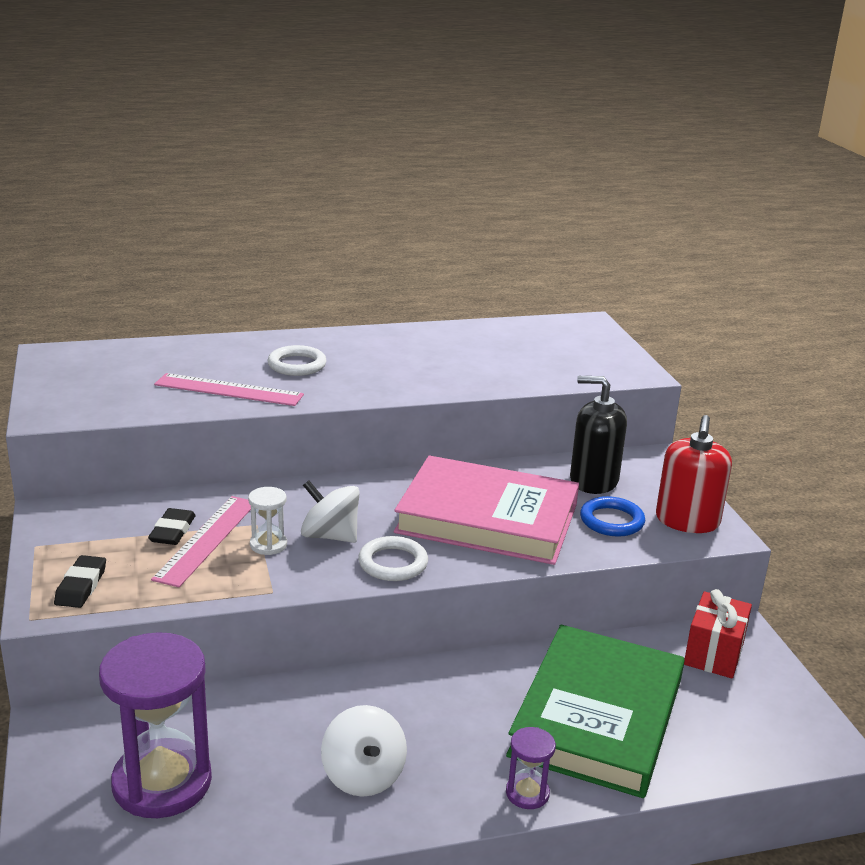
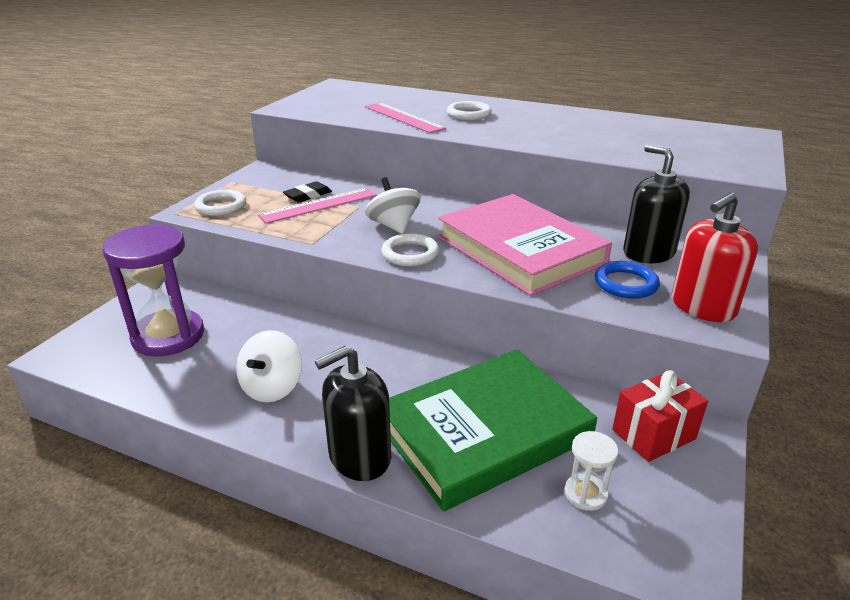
camera: 40 degrees right, 5 degrees up
(81, 586) = (221, 206): black eraser -> white ring
(268, 545) = (349, 219): white hourglass -> white hourglass (585, 494)
(527, 793) = (359, 456): purple hourglass -> black soap dispenser

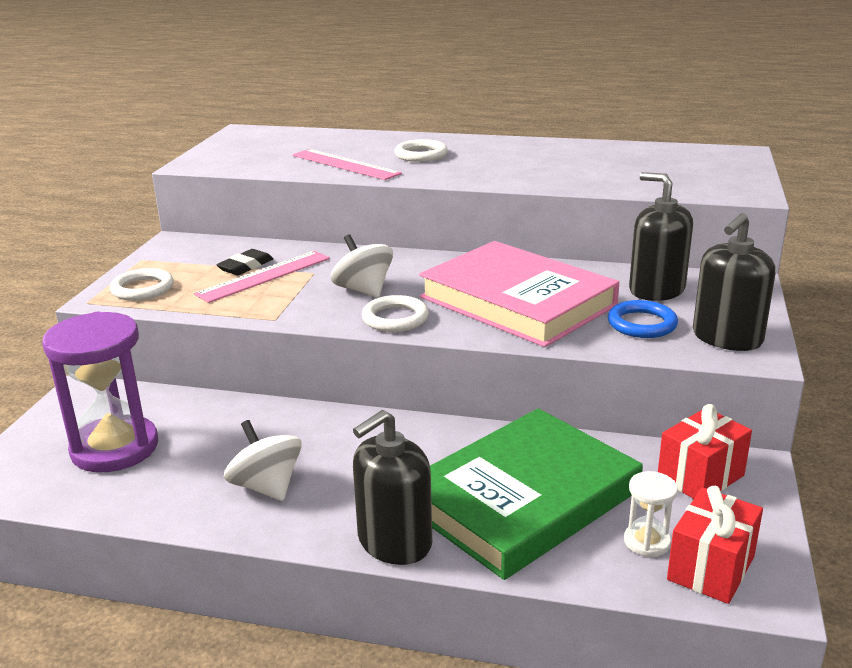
camera: 10 degrees left, 5 degrees down
(272, 387) = (266, 486): white spinning top -> white spinning top turned 135 degrees clockwise
(640, 532) = (711, 568): none -> red gift
(702, 307) = (727, 338): red soap dispenser -> black soap dispenser

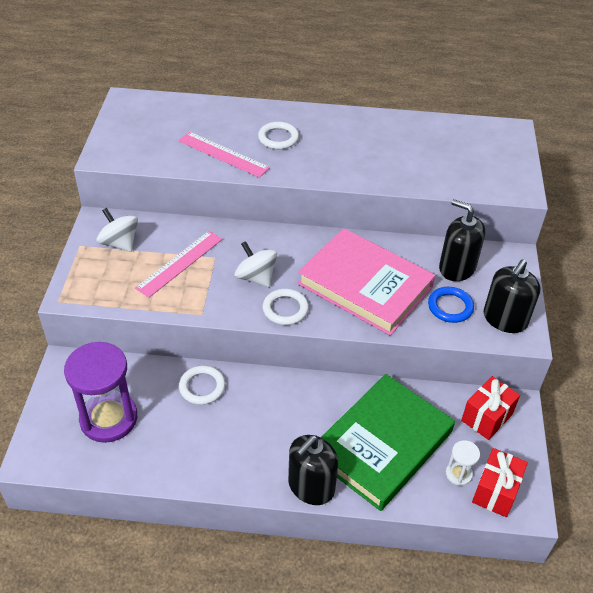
camera: 10 degrees left, 20 degrees up
(142, 289) = (94, 283): white ring -> white ring (202, 387)
(245, 266) = (162, 251): black eraser -> none
(266, 486) = (220, 446): white spinning top -> white spinning top (120, 243)

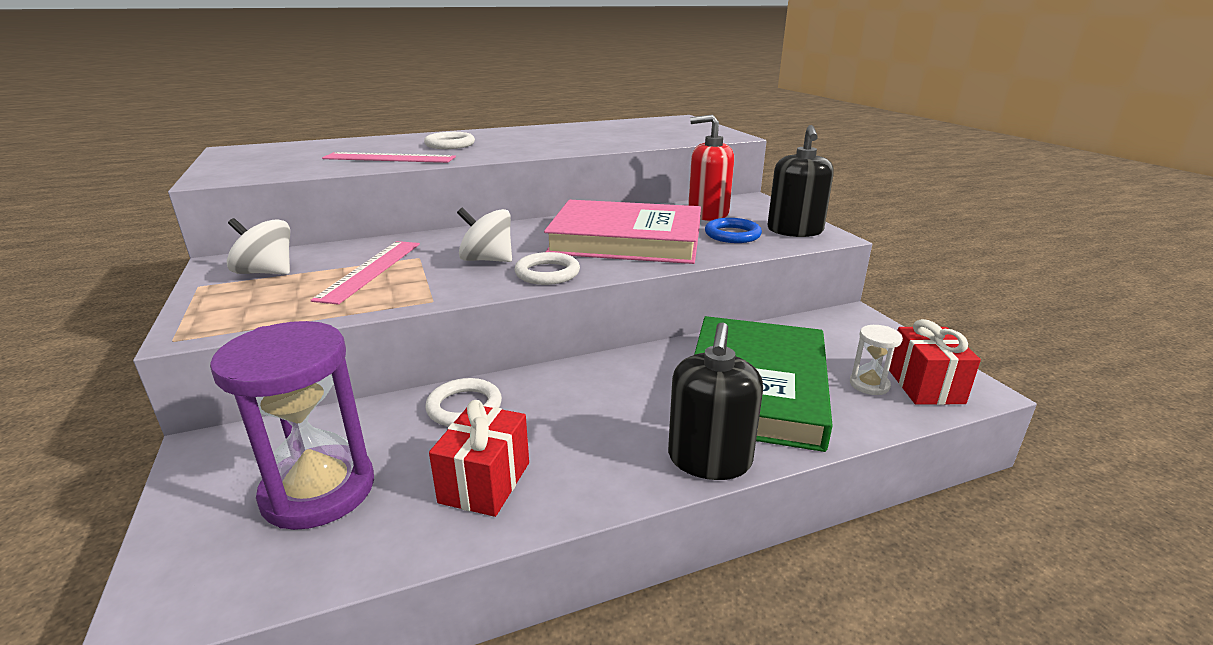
camera: 25 degrees left, 20 degrees down
(457, 268) = (708, 214): black soap dispenser -> red soap dispenser
(487, 417) = (839, 332): red gift -> red gift (485, 482)

